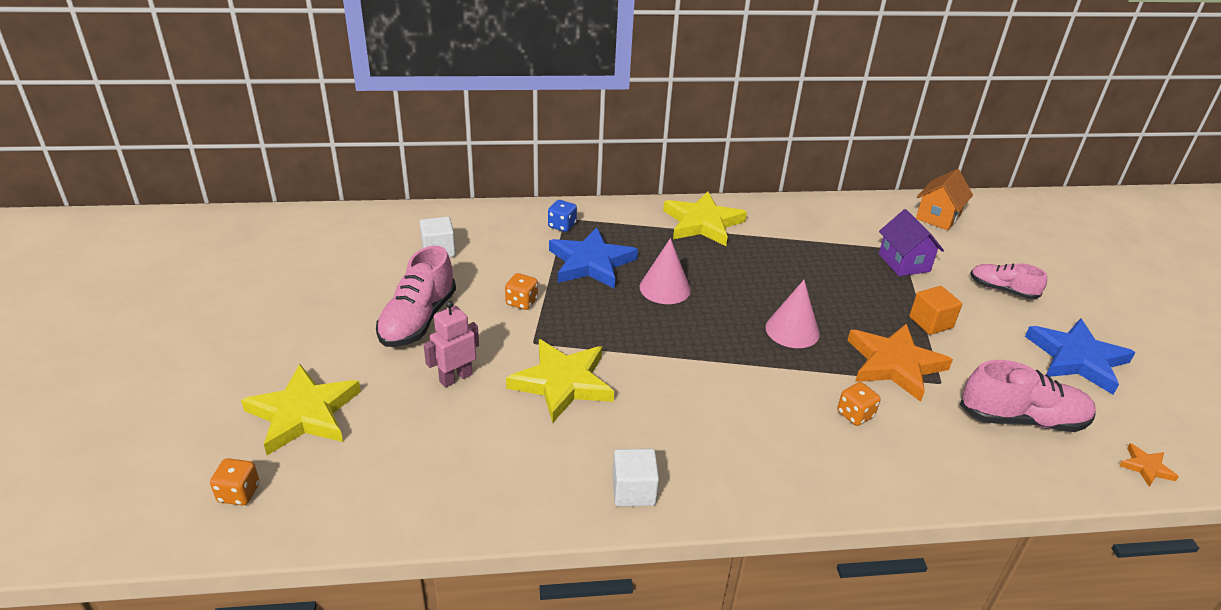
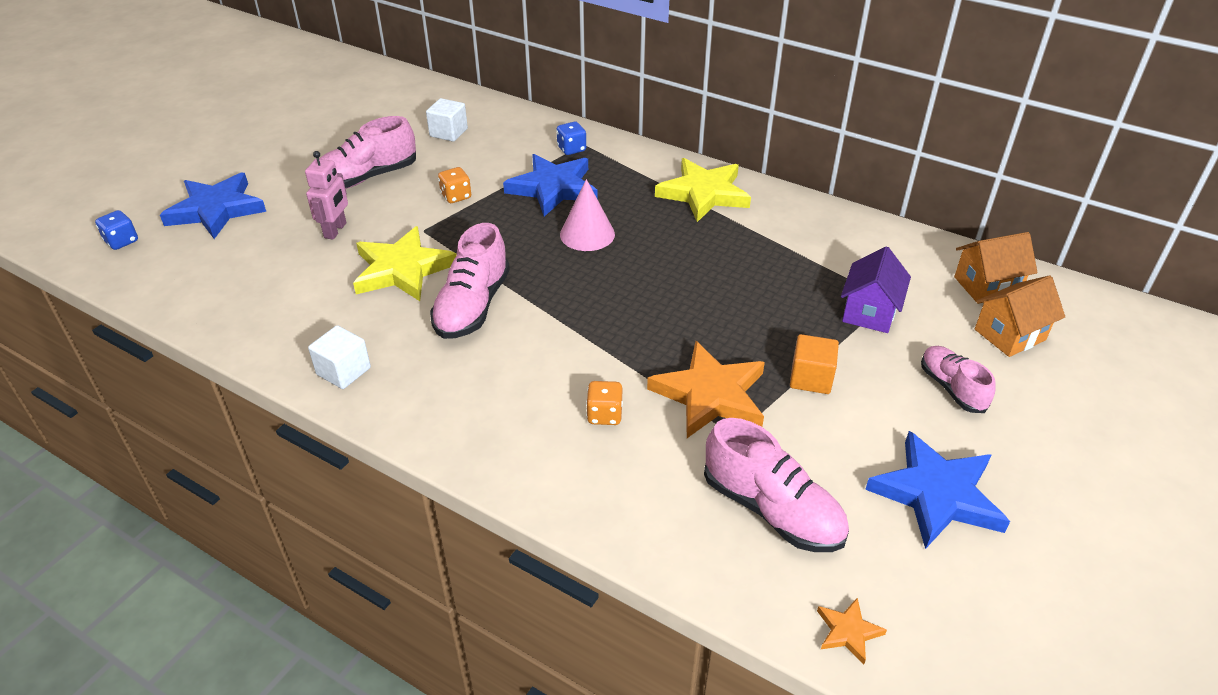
camera: 40 degrees right, 5 degrees up
(239, 493) = (122, 241): orange dice -> blue dice
(304, 413) = (216, 210): yellow star -> blue star
(455, 378) = (335, 230): pink robot -> pink robot turned 105 degrees clockwise
(659, 384) = (472, 306): none -> pink shoe
(792, 330) = (652, 319): pink cone -> none
(986, 242) = (1009, 335): none -> orange house

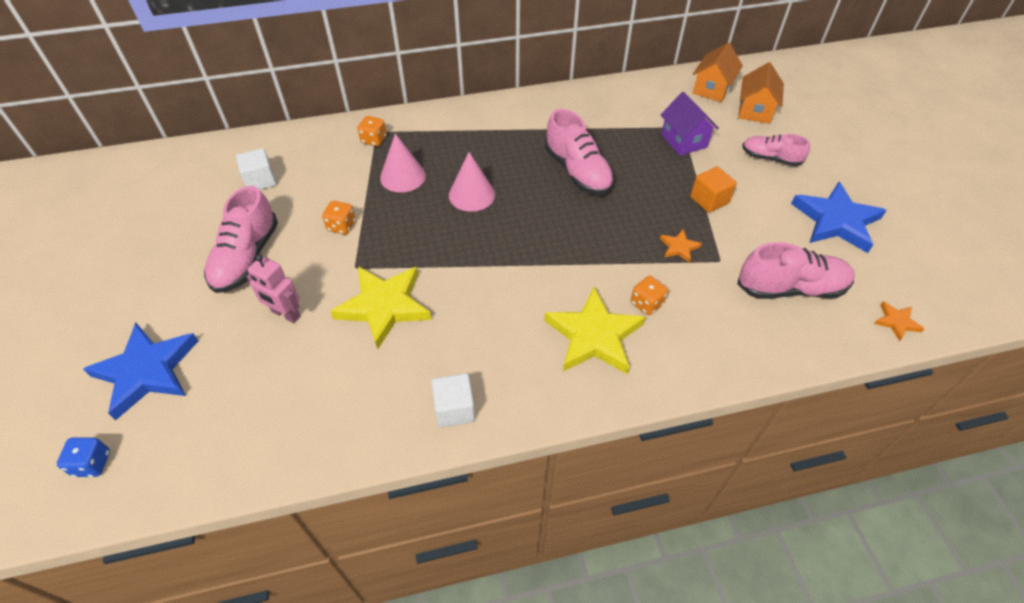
camera: 45 degrees left, 10 degrees up
(335, 230) = (285, 314): pink robot -> pink robot turned 150 degrees clockwise
(472, 306) = (471, 296): pink shoe -> pink shoe (577, 171)
(553, 188) = (402, 176): blue star -> pink cone
(571, 149) = (374, 140): blue dice -> orange dice
(703, 194) = (502, 121): yellow star -> yellow star (594, 336)
(710, 395) = (679, 247): orange star -> orange star, size x0.45

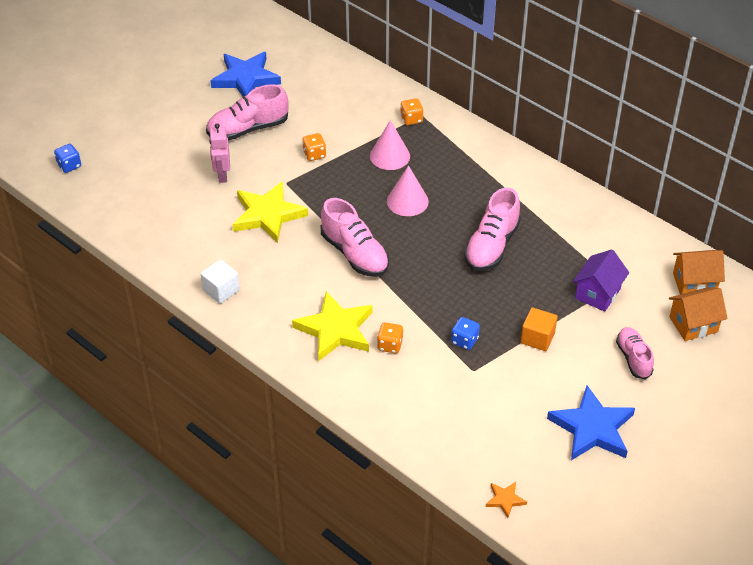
camera: 55 degrees right, 5 degrees down
(147, 371) = (136, 145): blue star -> blue star (246, 78)
(260, 181) = (316, 91): white cube -> none
(679, 247) = (464, 340): orange star -> blue dice
(790, 288) = (482, 423): pink shoe -> pink shoe (354, 254)

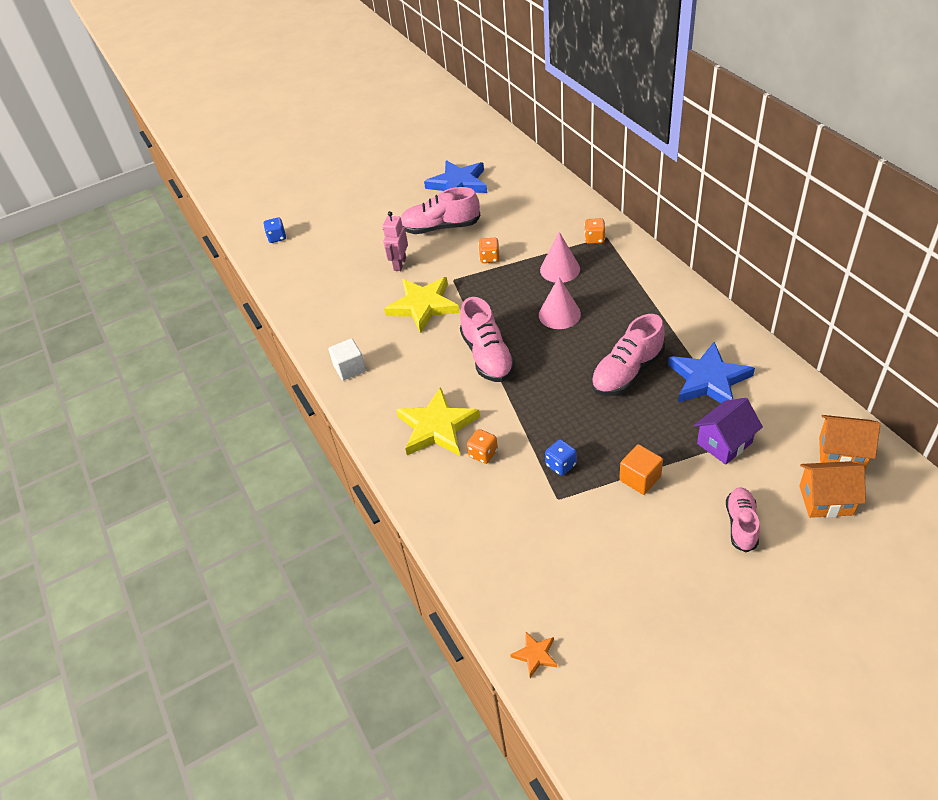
camera: 25 degrees right, 0 degrees up
(592, 428) = (665, 595): blue star -> blue star (708, 380)

